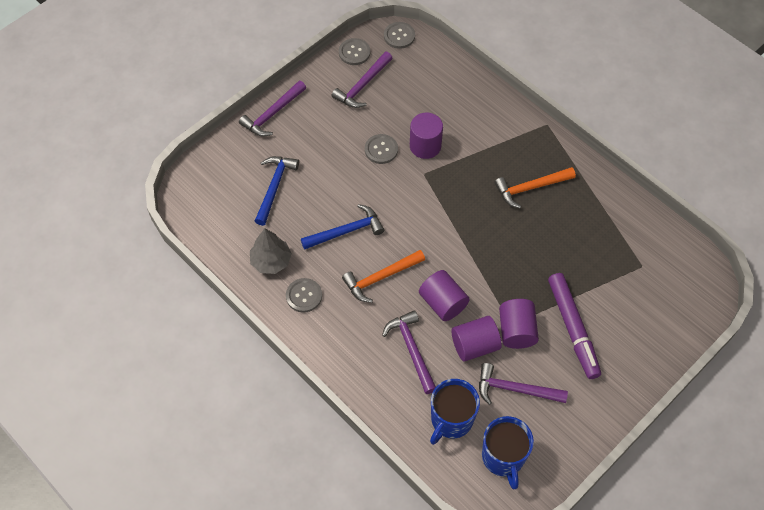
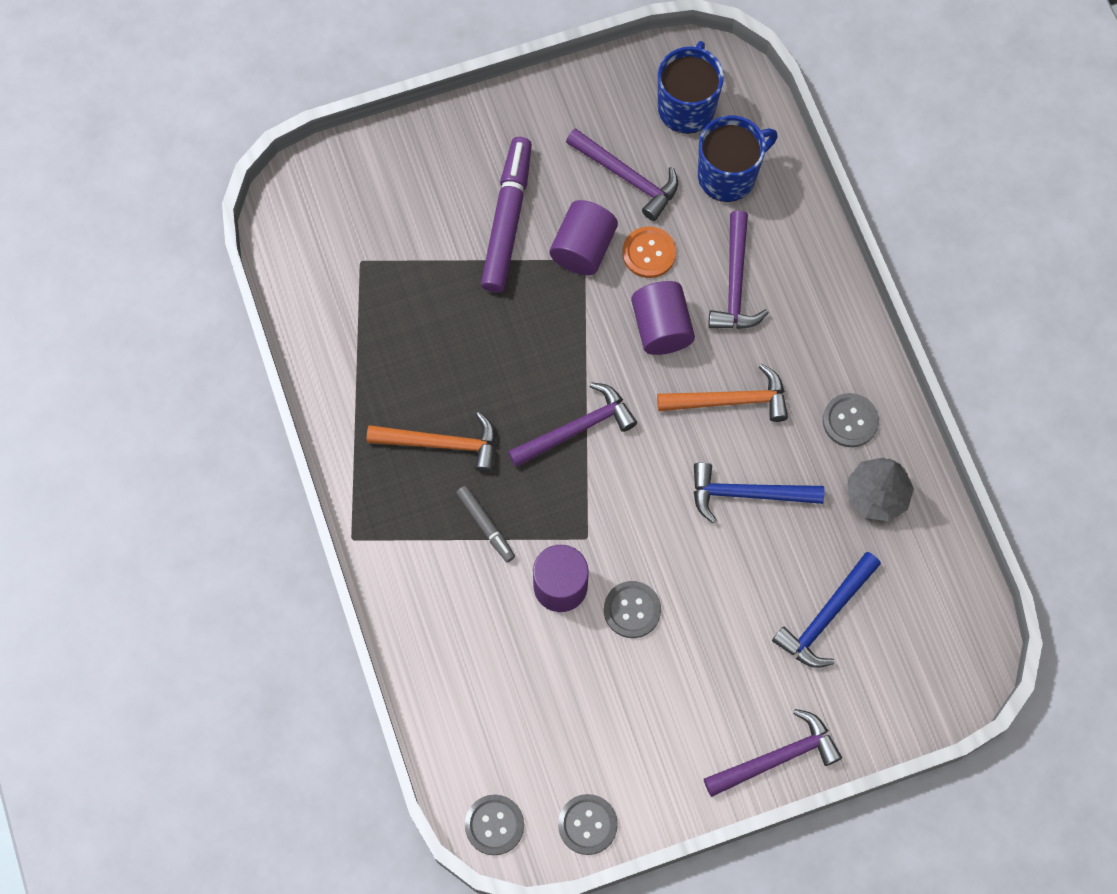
camera: 155 degrees left, 10 degrees up
(362, 86) = (606, 747): purple hammer -> purple hammer (577, 428)
(474, 345) = (649, 253): purple cylinder -> orange button
(481, 158) = (486, 525): none -> grey marker

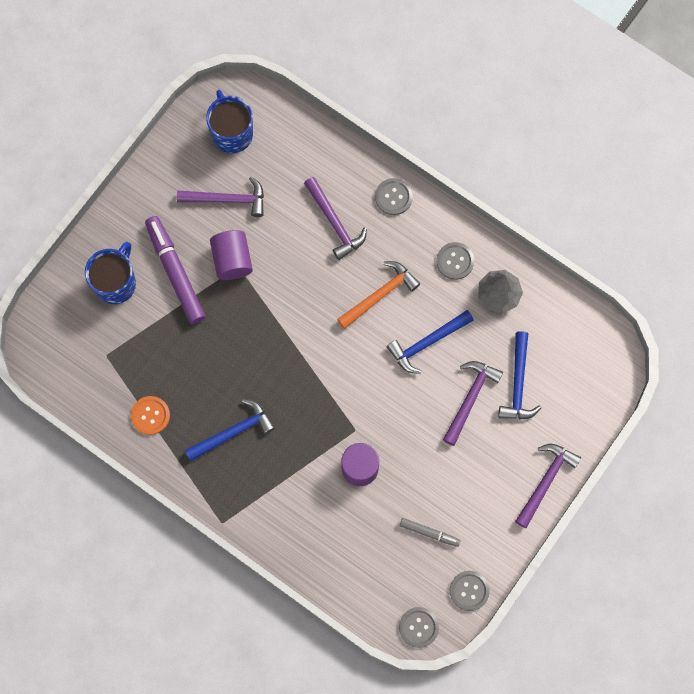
camera: 35 degrees left, 5 degrees up
(442, 444) = (234, 432): orange hammer -> blue hammer
(486, 525) = (293, 462): grey marker -> grey marker (429, 533)
(577, 428) = (305, 370): purple hammer -> purple hammer (470, 398)
(632, 610) = (409, 454): grey button -> grey button (393, 197)
(649, 253) = (272, 237): orange button -> orange button (150, 415)
(661, 327) = (311, 278): purple cylinder -> none
(728, 175) = (285, 160): blue mug -> blue mug (116, 283)

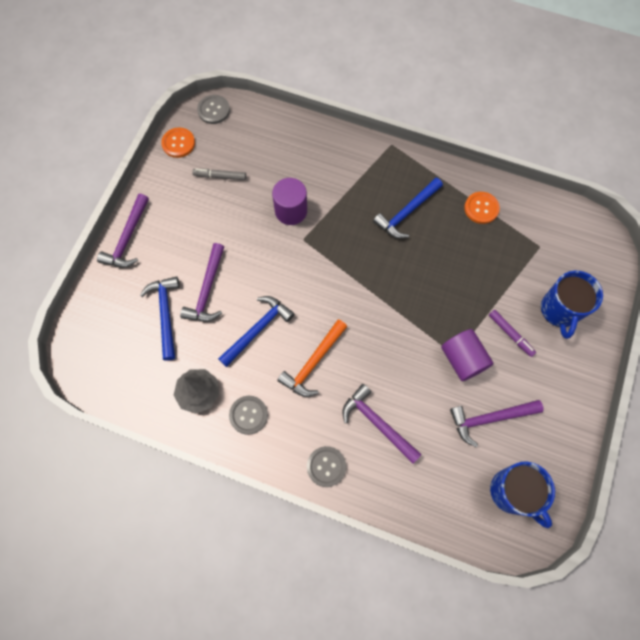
camera: 165 degrees right, 5 degrees down
(175, 272) = (510, 334): purple marker -> purple marker, size x0.51
(469, 591) = (178, 143): grey button -> orange button

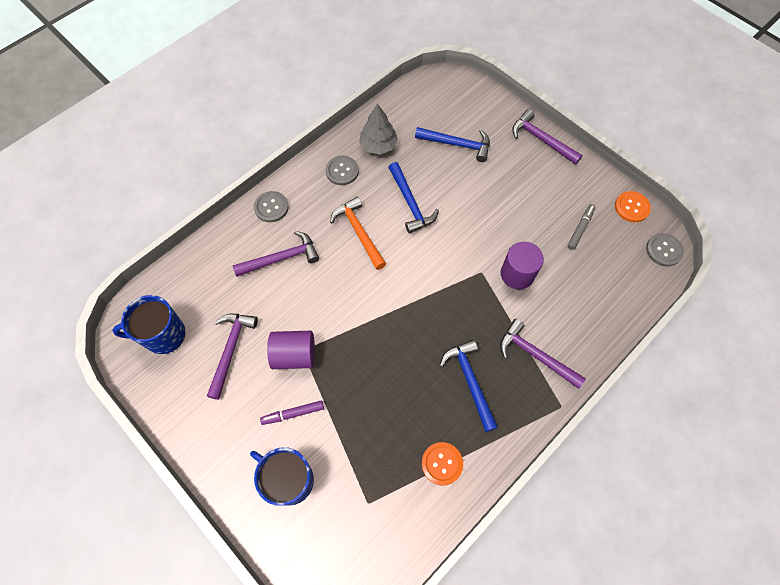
camera: 115 degrees right, 5 degrees down
(207, 291) = (464, 179): purple hammer -> purple hammer (535, 355)

